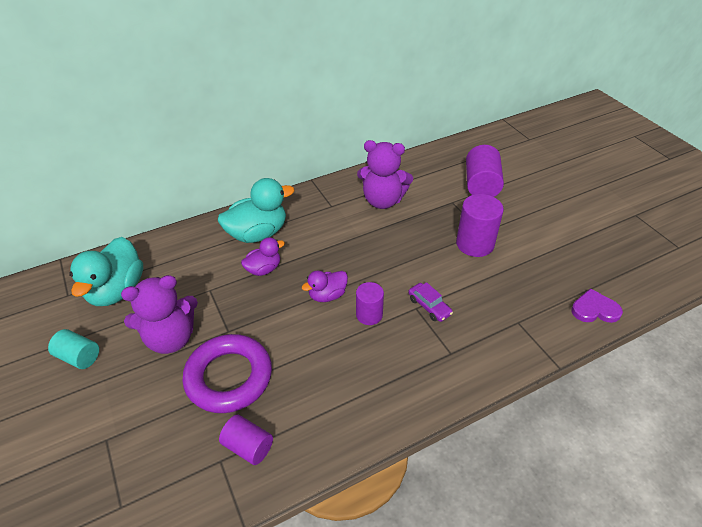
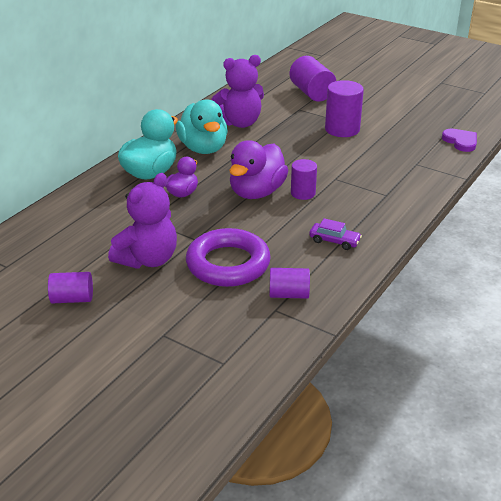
camera: 30 degrees left, 10 degrees down
(79, 357) = (72, 299): turquoise cylinder -> purple cylinder
(117, 290) = (55, 248): turquoise duck -> turquoise duck (203, 148)
(327, 295) = (256, 192): purple duck -> purple duck, size x1.78
(429, 306) = (344, 174): purple car -> purple car (334, 241)
(594, 309) = (460, 141): purple heart -> purple heart turned 90 degrees clockwise

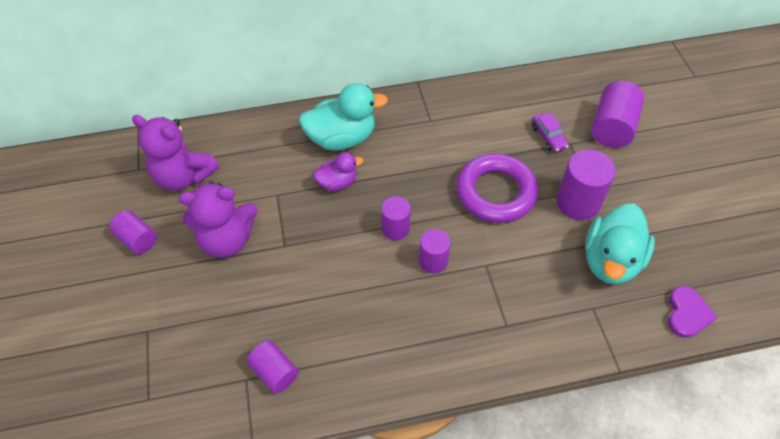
camera: 45 degrees right, 20 degrees up
(203, 148) = (418, 138): turquoise duck -> turquoise duck (611, 261)
(228, 264) = (273, 296): purple ring -> purple ring (495, 192)
(240, 123) = (490, 125): purple teddy bear -> purple teddy bear (183, 177)
(256, 192) = (395, 228): purple duck -> purple cylinder
(334, 241) = (385, 344): purple car -> purple car (548, 137)

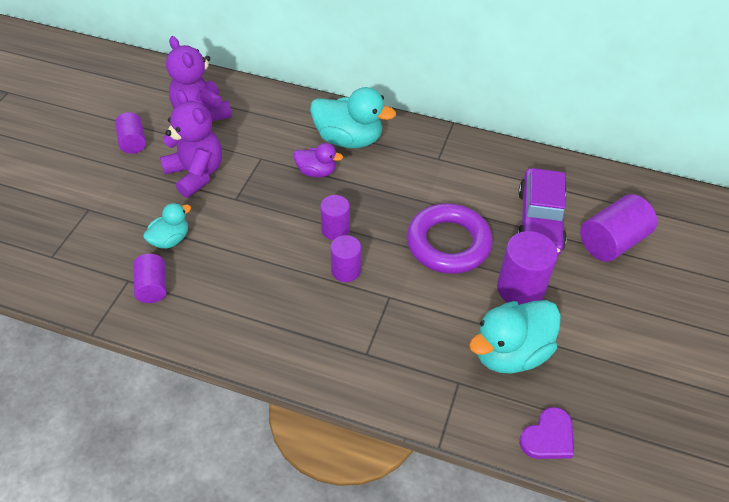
camera: 30 degrees right, 5 degrees down
(227, 240) = (196, 174): purple teddy bear -> purple teddy bear turned 150 degrees counterclockwise
(254, 317) = (170, 240): none -> turquoise duck
(548, 137) = (539, 221): purple car -> purple car, size x2.05

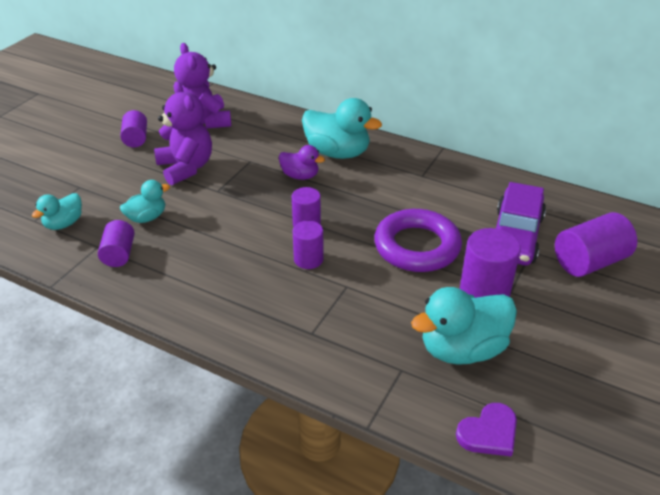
camera: 10 degrees right, 10 degrees down
(84, 257) = (64, 224): none -> turquoise duck

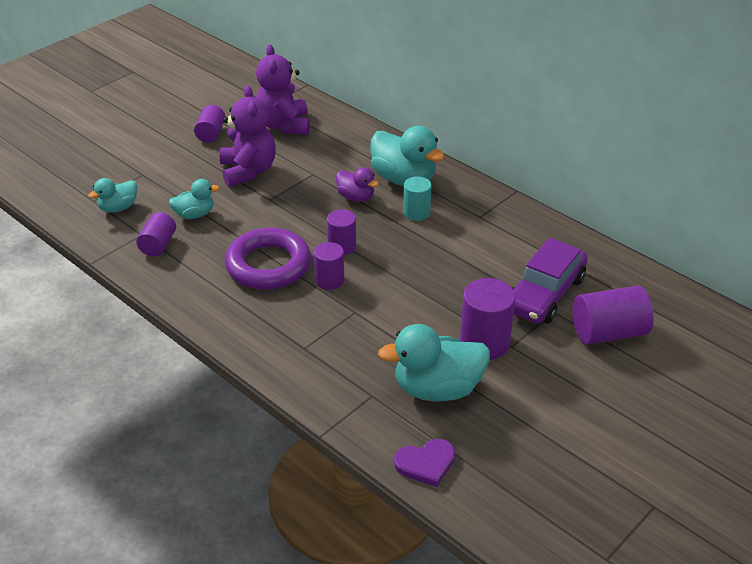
camera: 15 degrees right, 0 degrees up
(363, 181) = (416, 212): none -> turquoise cylinder
(417, 246) = (440, 287): purple ring -> purple ring (268, 265)

